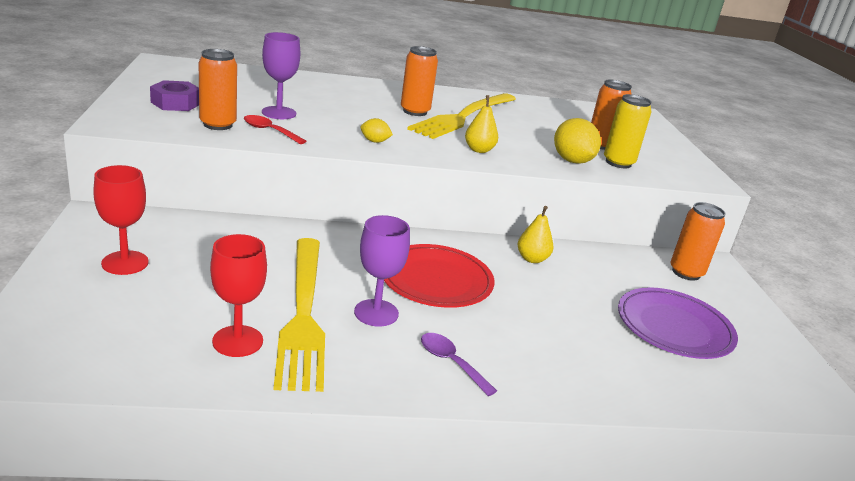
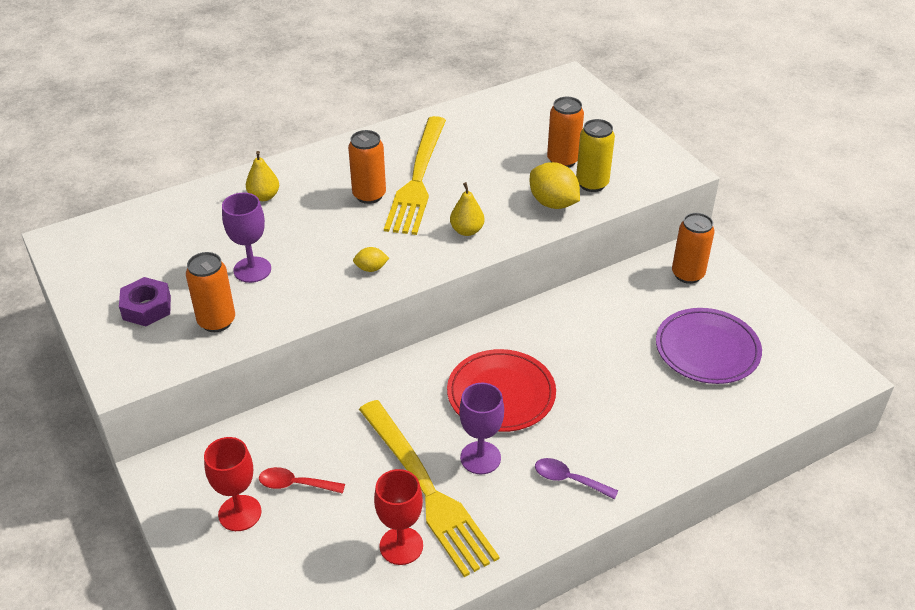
camera: 20 degrees left, 15 degrees up
(269, 131) = (269, 305): red spoon -> red spoon (295, 484)
(532, 259) = (559, 324): yellow pear -> yellow pear (264, 196)

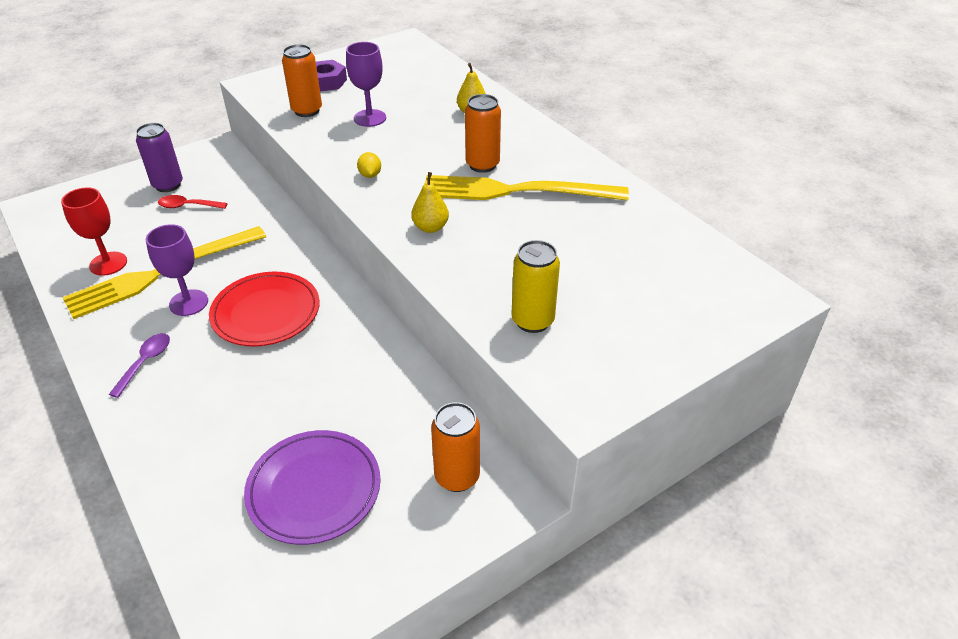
camera: 85 degrees right, 0 degrees up
(240, 513) = (168, 185): red goblet -> purple can
(295, 484) = (188, 206): red spoon -> red spoon turned 90 degrees counterclockwise
(553, 203) = (487, 288): yellow lemon -> none
(563, 160) = (577, 295): orange can -> none

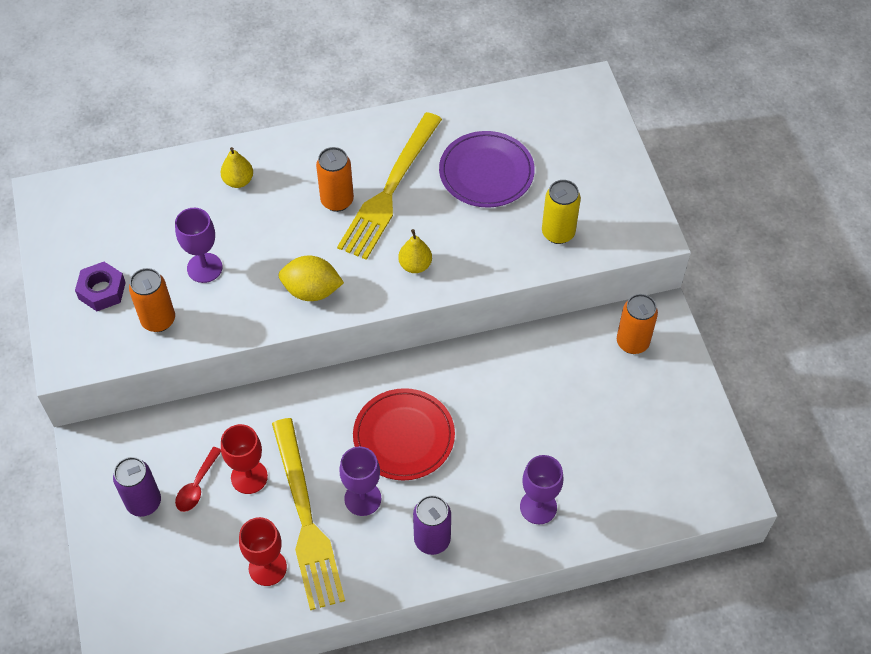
camera: 70 degrees left, 15 degrees up
(145, 362) = (432, 540): purple spoon -> purple can
(196, 439) = (538, 507): none -> purple goblet
(201, 230) = (249, 477): none -> red goblet
(314, 489) = (614, 433): purple plate -> purple plate (486, 172)
(370, 175) = (312, 291): yellow lemon -> yellow lemon, size x1.91

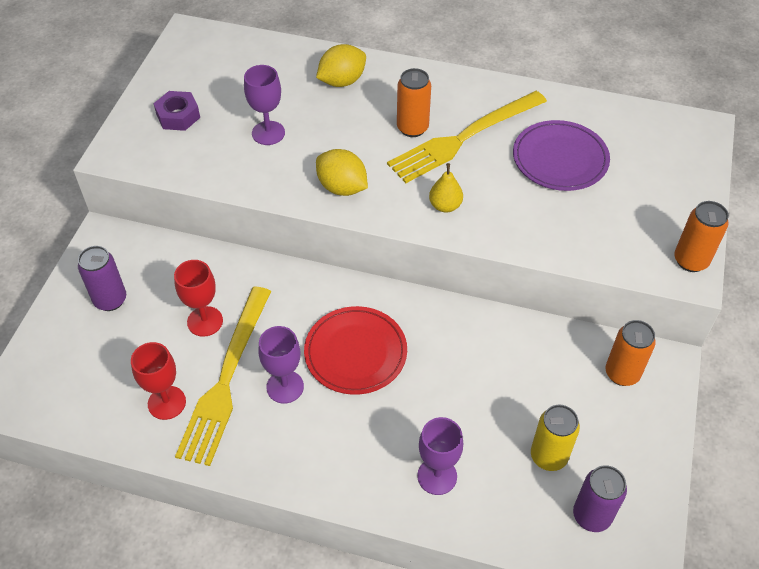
camera: 30 degrees right, 5 degrees down
(158, 320) = (204, 156): orange can -> orange can (690, 260)
(197, 486) = (159, 307): red spoon -> none
(238, 181) = (342, 81): yellow pear -> yellow lemon
(432, 540) = (320, 454): purple can -> purple can (591, 516)
(558, 233) = (596, 235): yellow can -> yellow can (548, 456)

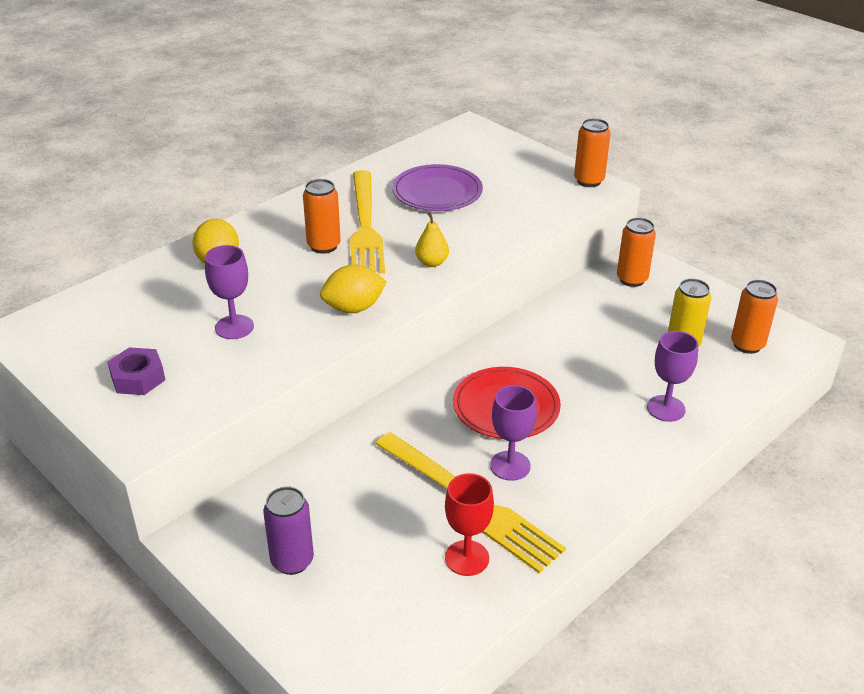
camera: 60 degrees left, 15 degrees down
(205, 321) = (386, 494): red goblet -> none
(591, 516) = (747, 345): purple can -> orange can

